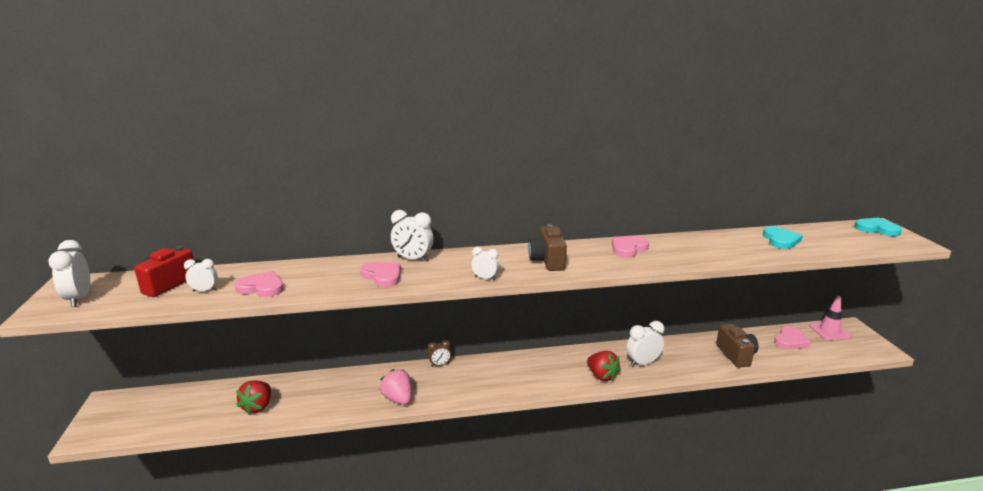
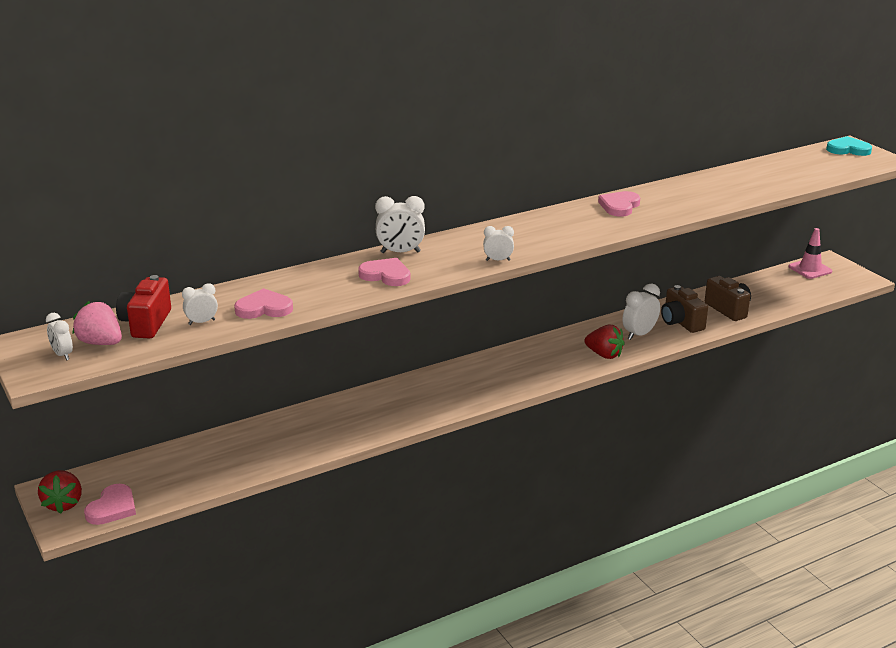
camera: 20 degrees left, 5 degrees up
(79, 299) = (62, 355): white clock -> white clock, size x0.61
(258, 407) = (246, 457): red strawberry -> red strawberry (63, 504)
(398, 399) = (401, 418): pink strawberry -> pink strawberry (100, 343)
(440, 365) = (421, 377): brown clock -> none
(547, 261) = (547, 232): brown camera -> brown camera (681, 322)
(780, 240) = (763, 175): turquoise heart -> none
(790, 340) = (775, 285): pink heart -> pink heart (112, 508)

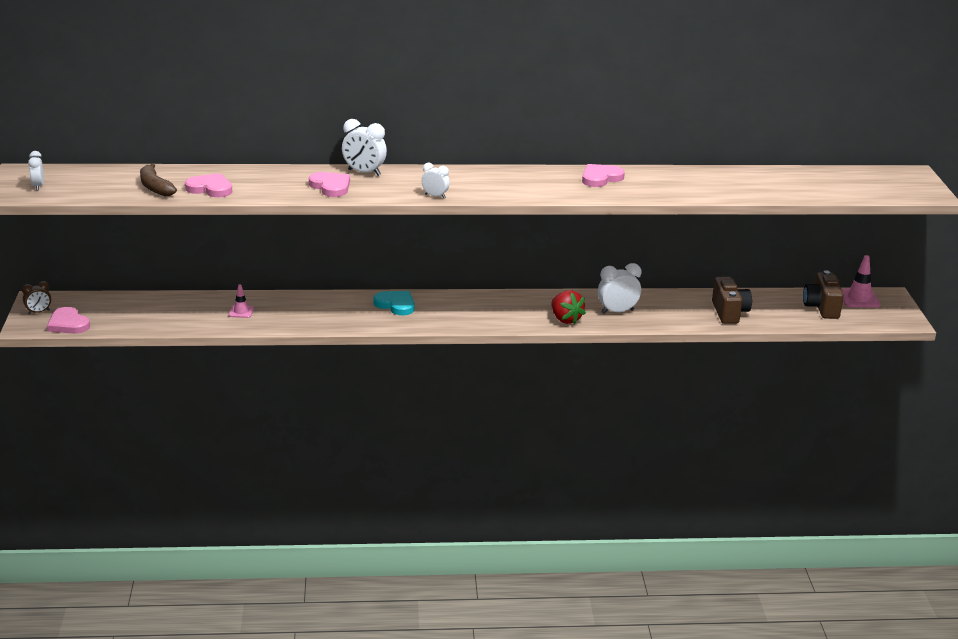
camera: 25 degrees right, 0 degrees up
(63, 504) = (38, 312): red strawberry -> brown clock
(100, 343) = (71, 184): pink strawberry -> none
(112, 508) = (68, 324): pink heart -> pink heart turned 90 degrees clockwise
(146, 323) = (116, 179): red camera -> none
(202, 322) = (155, 187): white clock -> brown banana
(291, 436) = (241, 312): none -> pink traffic cone
(681, 322) = (669, 312): brown camera -> brown camera (821, 308)
(848, 149) = (904, 177): turquoise heart -> turquoise heart (396, 305)

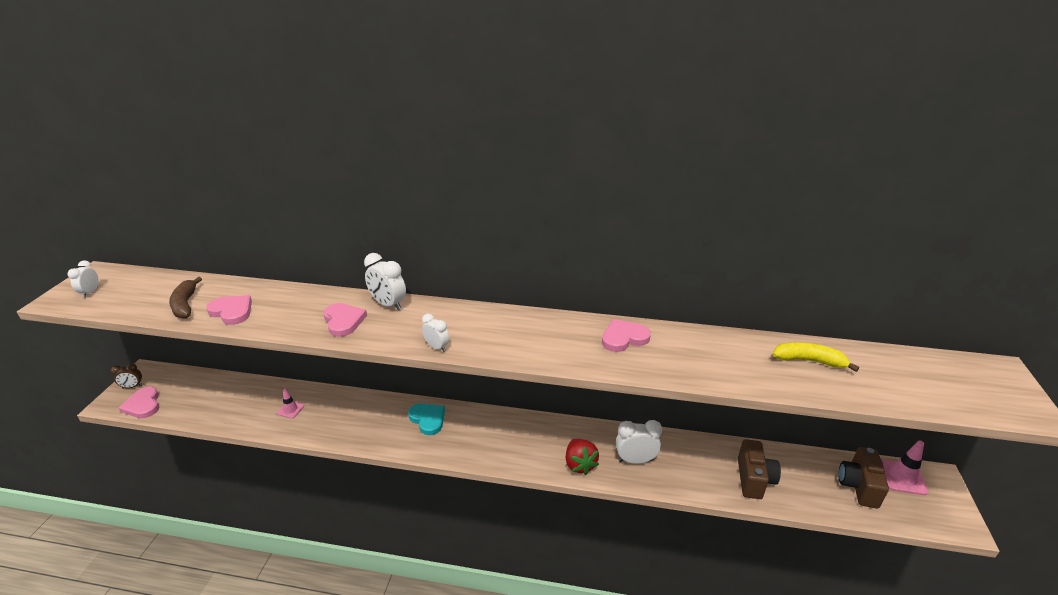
camera: 15 degrees right, 5 degrees up
(762, 180) = (809, 361): none -> yellow banana

